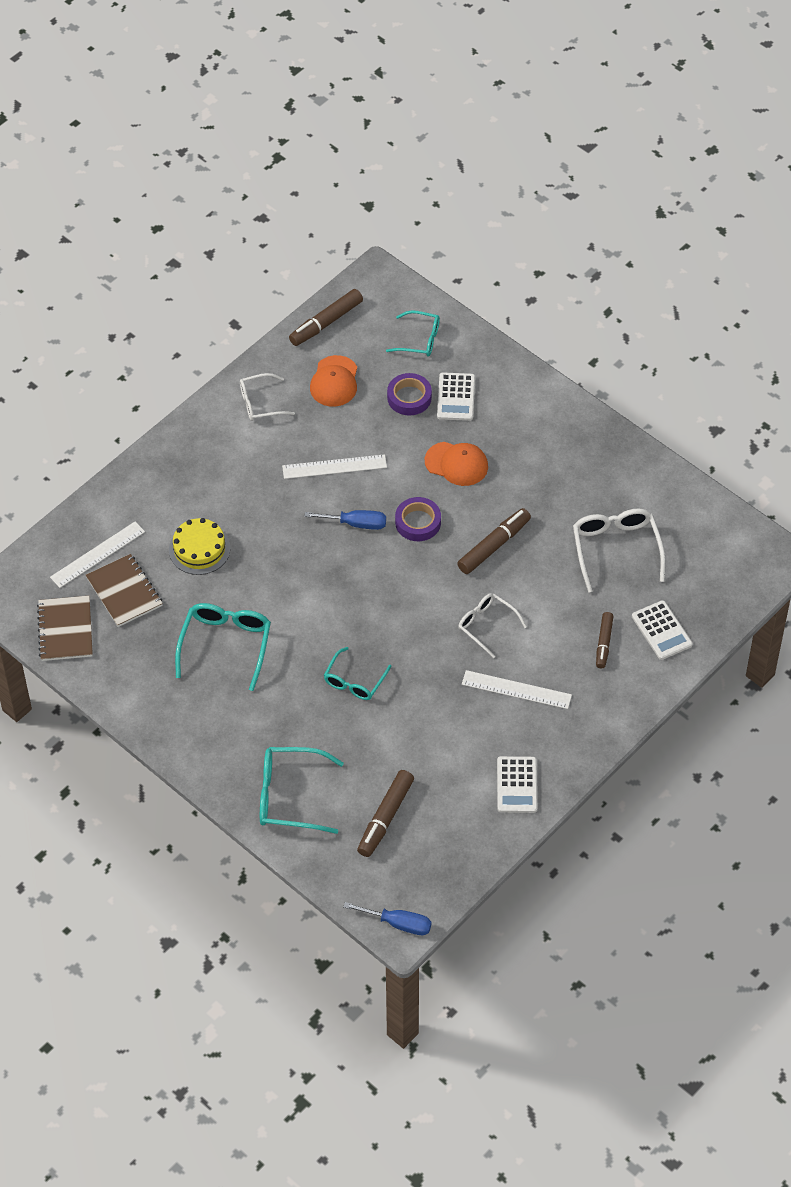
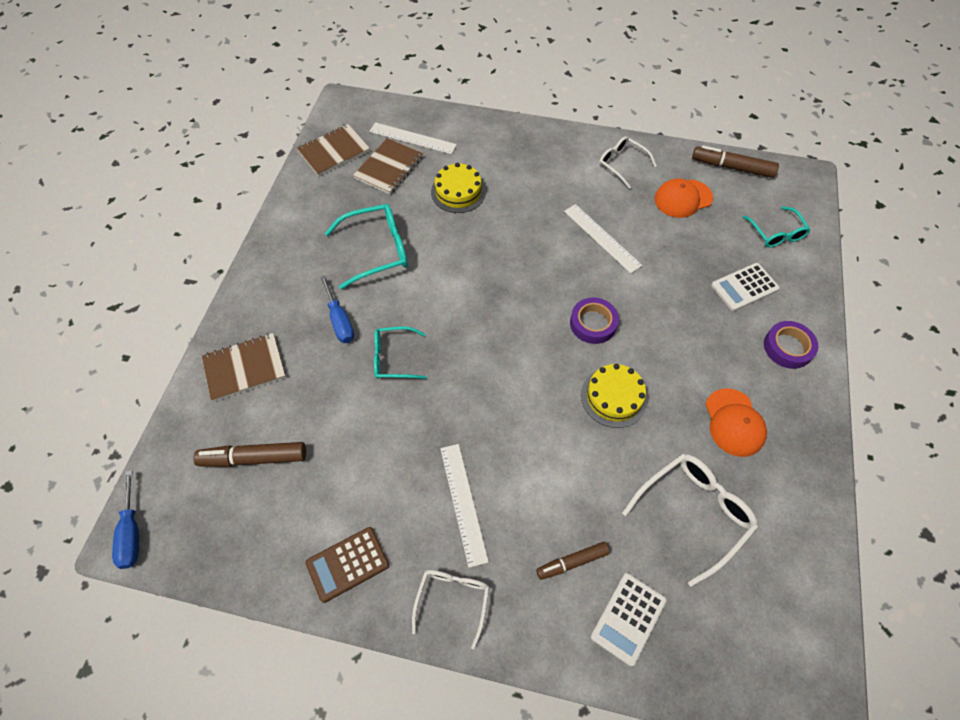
camera: 60 degrees right, 5 degrees up
(289, 796) = (244, 368): turquoise glasses -> brown notebook
(356, 524) = (557, 280): blue screwdriver -> blue screwdriver (340, 321)
(409, 397) = (713, 254): purple tape -> purple tape (787, 347)
(456, 464) = (677, 322): orange cap -> orange cap (734, 422)
(486, 625) = (521, 436): white glasses -> white glasses (453, 600)
(494, 546) = (614, 397): brown marker -> yellow cake
(517, 785) = (347, 564): white calculator -> brown calculator

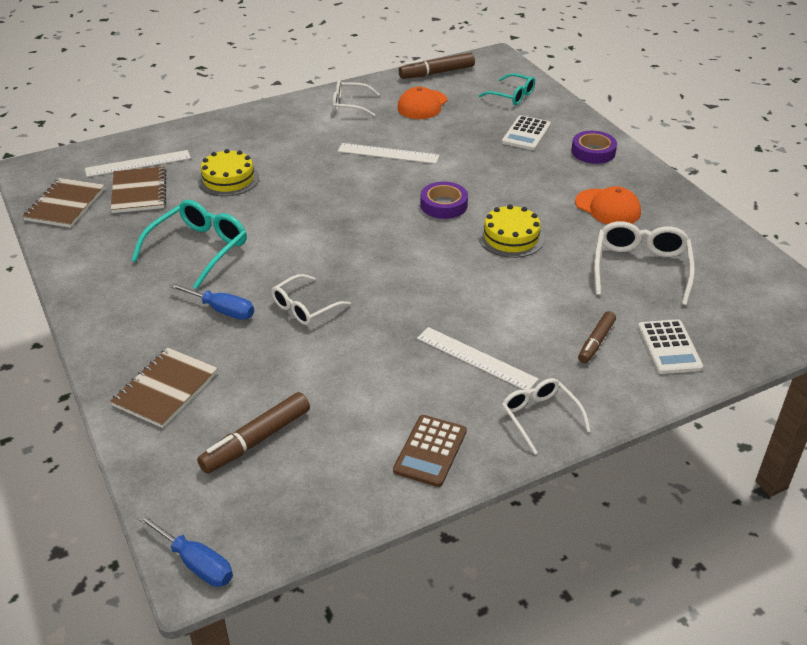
camera: 40 degrees left, 20 degrees down
(393, 358) = (304, 307): turquoise glasses -> white glasses

